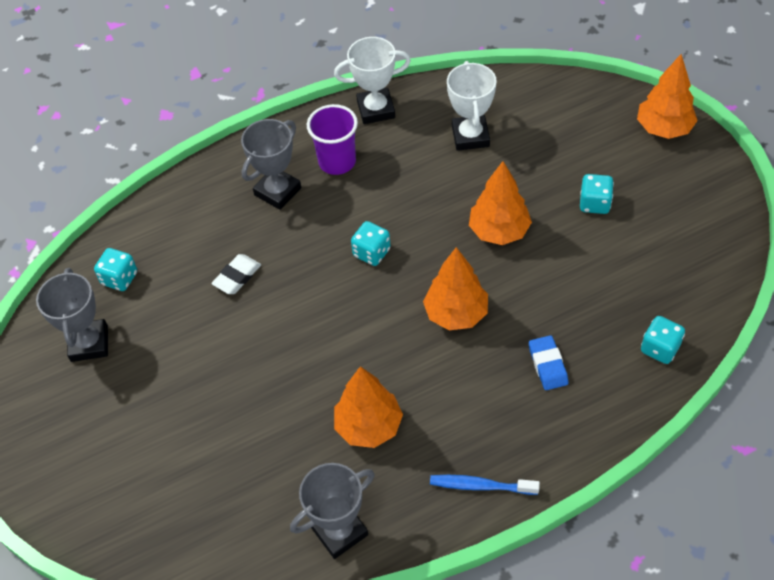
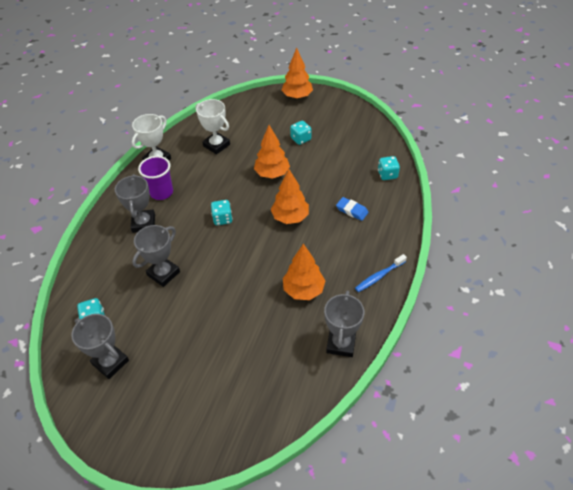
camera: 45 degrees left, 5 degrees down
(237, 277) = (163, 273): white eraser -> grey trophy

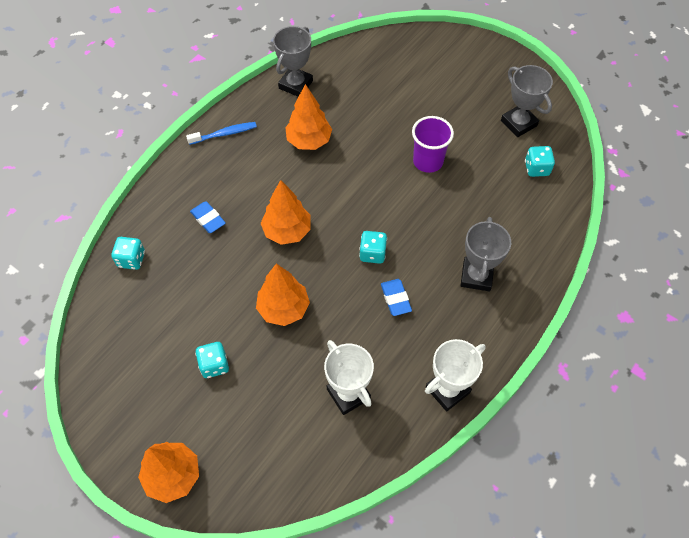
camera: 165 degrees left, 10 degrees up
(161, 192) = (447, 322): purple cup -> purple cup (428, 161)
(163, 273) = (457, 199): grey trophy -> none
(199, 196) = (395, 299): none -> blue eraser

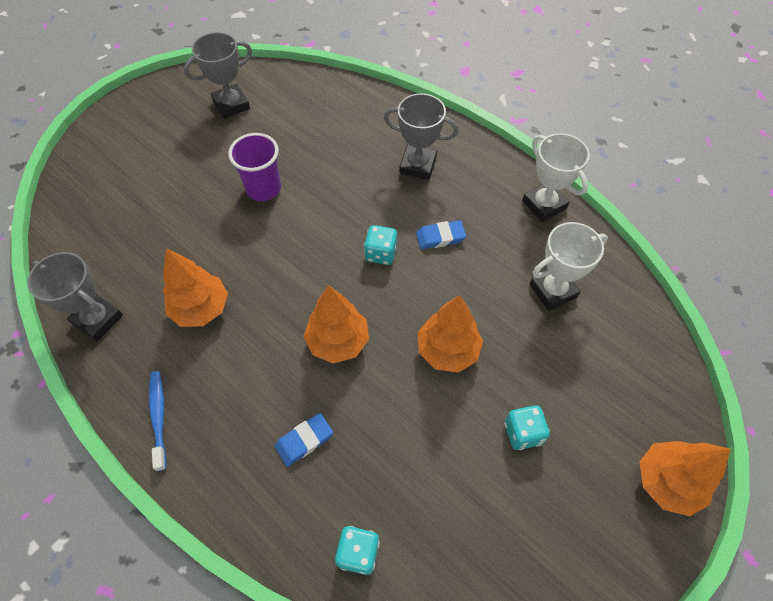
camera: 85 degrees left, 0 degrees up
(536, 168) = (294, 100): turquoise dice -> none

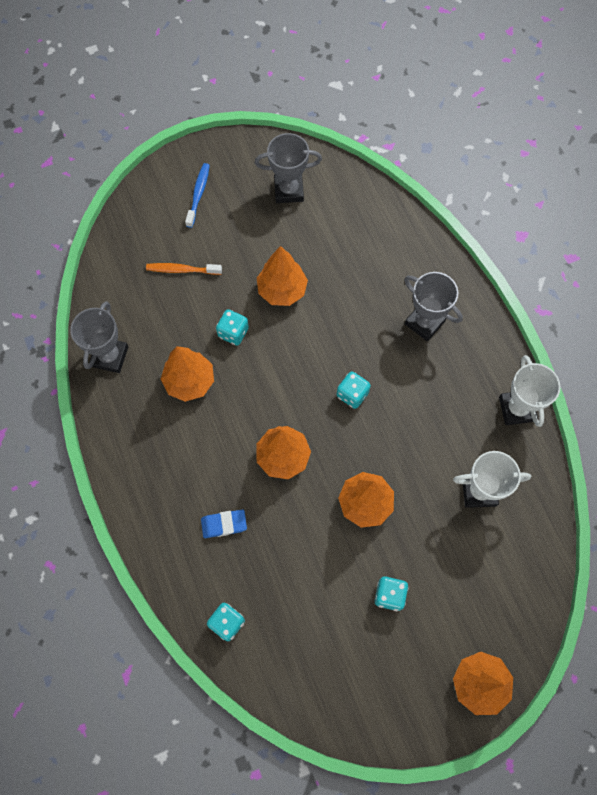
camera: 25 degrees right, 10 degrees up
(97, 319) = (110, 356): grey trophy -> grey trophy turned 45 degrees clockwise
(148, 208) = (182, 270): none -> orange toothbrush
(159, 417) = (127, 457): blue toothbrush -> blue toothbrush (198, 194)
(229, 244) = (233, 332): none -> turquoise dice
(263, 188) = (282, 290): purple cup -> orange tree
(440, 237) = (409, 401): blue eraser -> none

